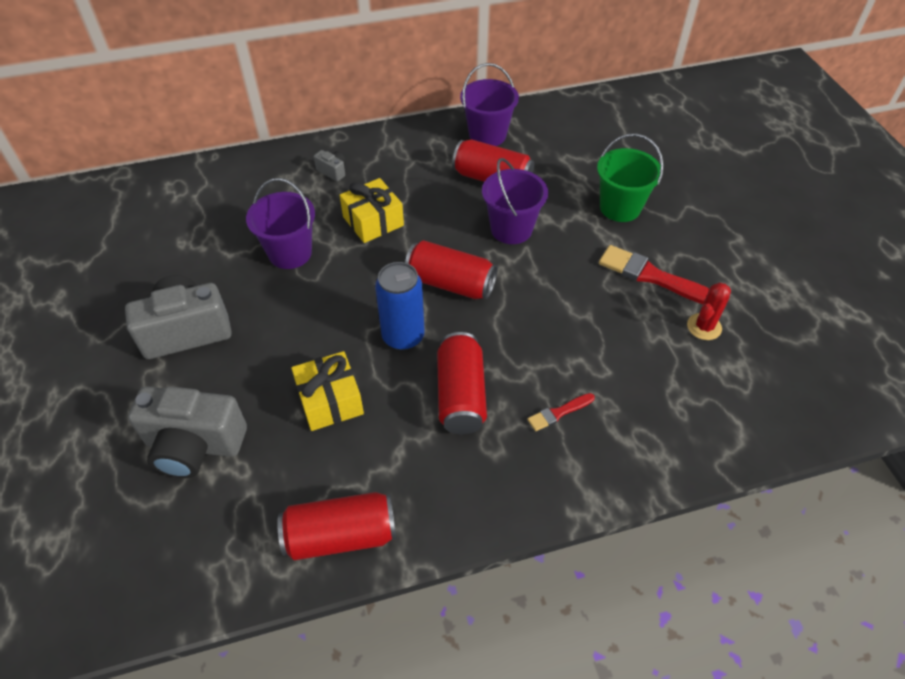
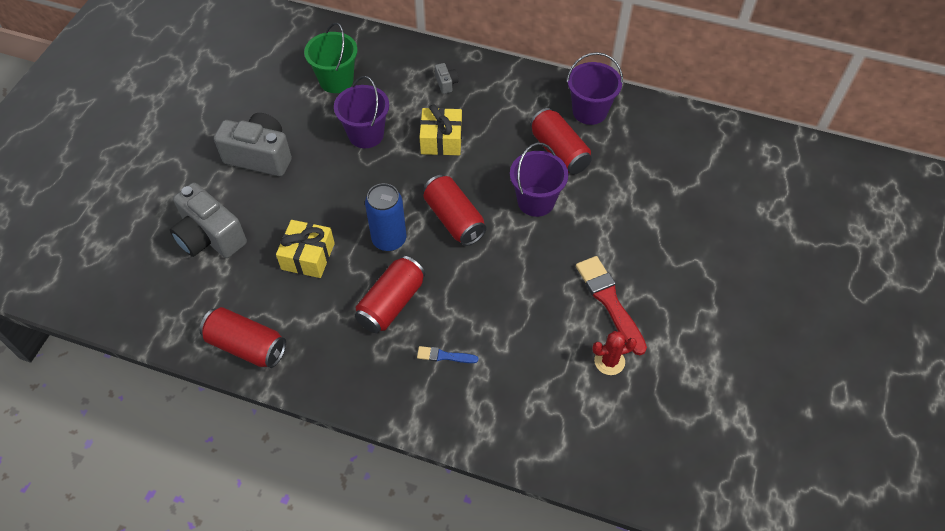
camera: 35 degrees right, 5 degrees up
(559, 412) = (444, 356): red brush -> blue brush
(620, 207) = (638, 230): green bucket -> green bucket (336, 80)

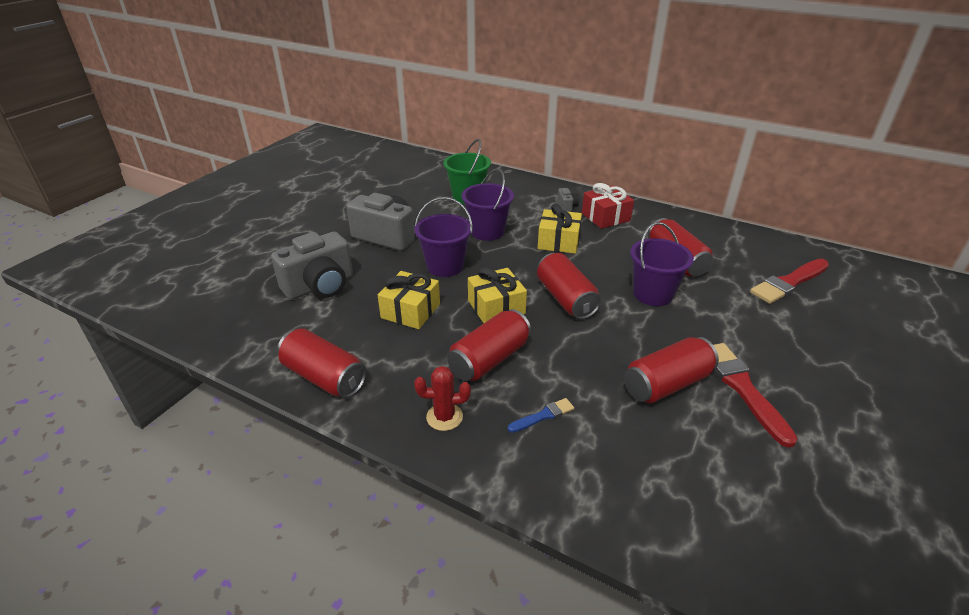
camera: 10 degrees right, 20 degrees down
(210, 237) = (320, 286): grey camera -> grey camera turned 90 degrees counterclockwise
(389, 239) = (496, 307): blue can -> yellow gift
(444, 356) = (543, 416): blue brush -> blue brush turned 135 degrees clockwise
(488, 95) = (605, 217): none -> red gift
(546, 307) = (667, 384): none -> red can
(589, 111) = (705, 236): purple bucket -> purple bucket (445, 266)
(609, 361) = (749, 448): red cactus -> red cactus (444, 417)
(663, 168) = (789, 283): none -> red brush

